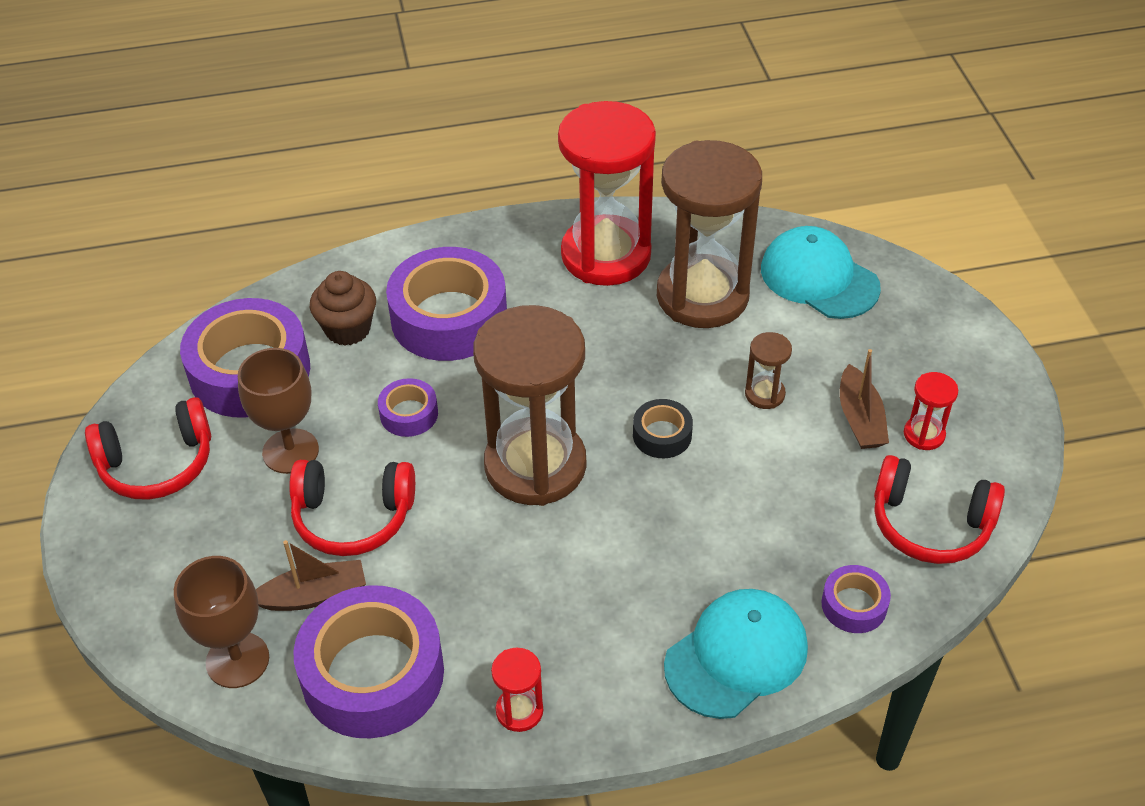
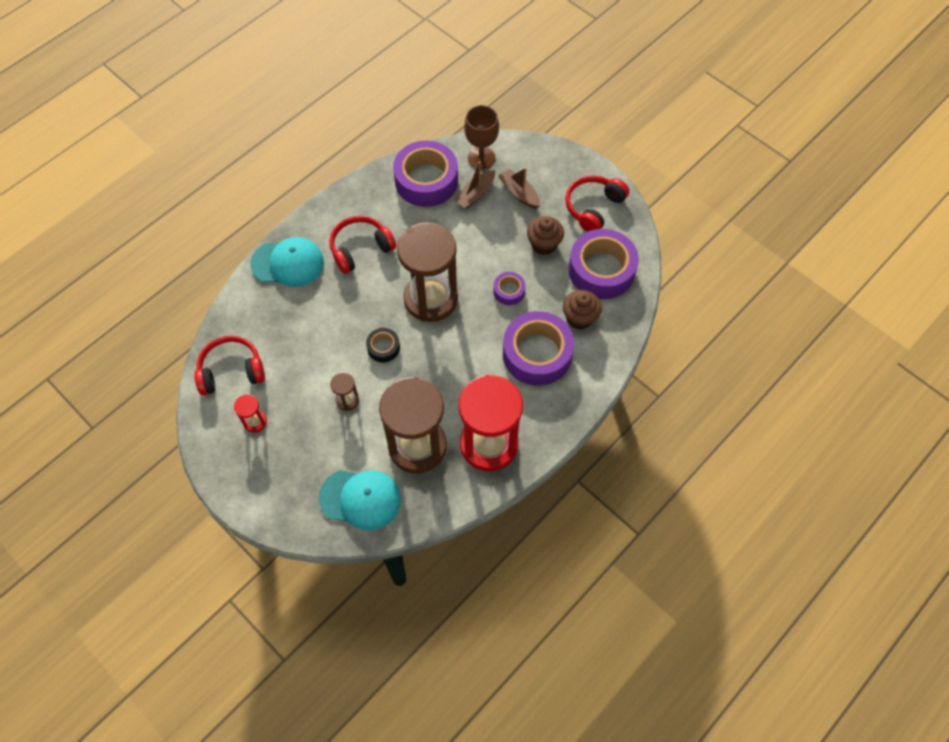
camera: 145 degrees right, 15 degrees up
(290, 451) = (544, 244): brown goblet -> brown cupcake
(353, 517) = (489, 232): red headphones -> red headphones (360, 249)
(519, 711) = (360, 198): red hourglass -> none
(736, 656) = (288, 263): turquoise cap -> turquoise cap turned 105 degrees counterclockwise
(854, 605) = (249, 312): purple tape -> none
(860, 419) = (291, 413): brown boat -> brown boat (519, 193)

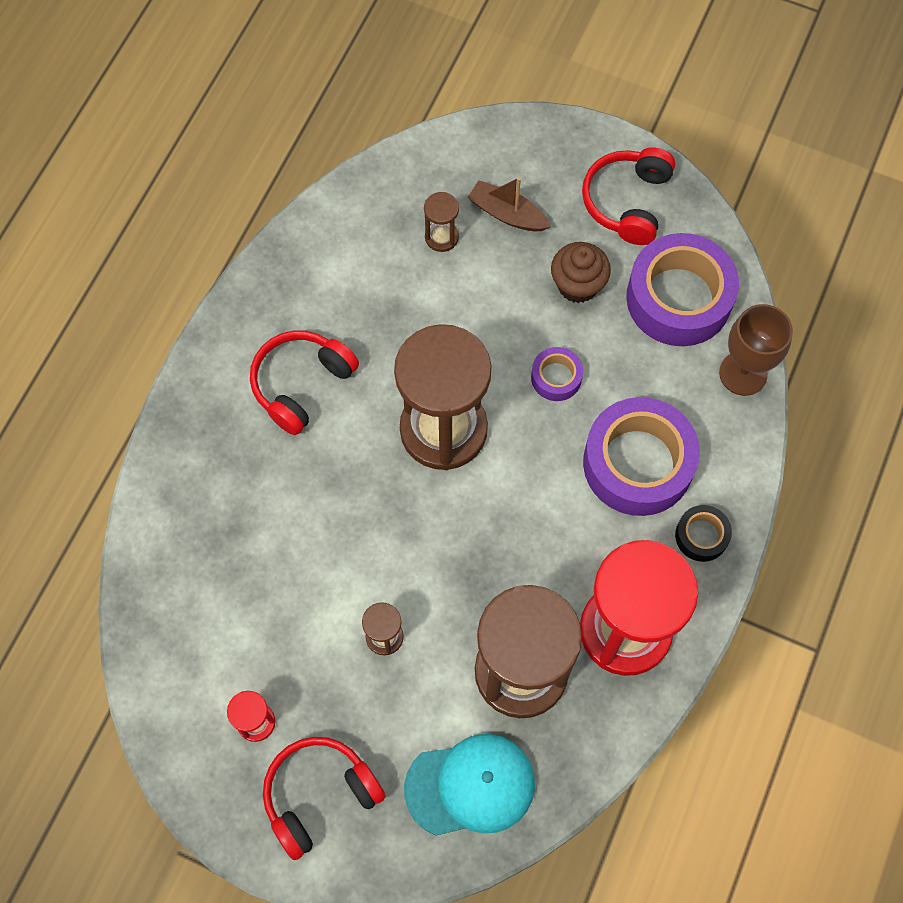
camera: 20 degrees left, 5 degrees up
(231, 371) = (183, 654): red headphones -> red headphones (319, 795)
(288, 263) = (197, 446): turquoise cap -> none
(383, 347) = (404, 533): black tape -> black tape (701, 536)
(426, 180) = (356, 238): purple tape -> none
(475, 194) = (441, 237): brown boat -> brown hourglass
(481, 158) = (426, 174): brown goblet -> brown goblet (743, 373)
(579, 318) = (677, 385): brown cupcake -> none

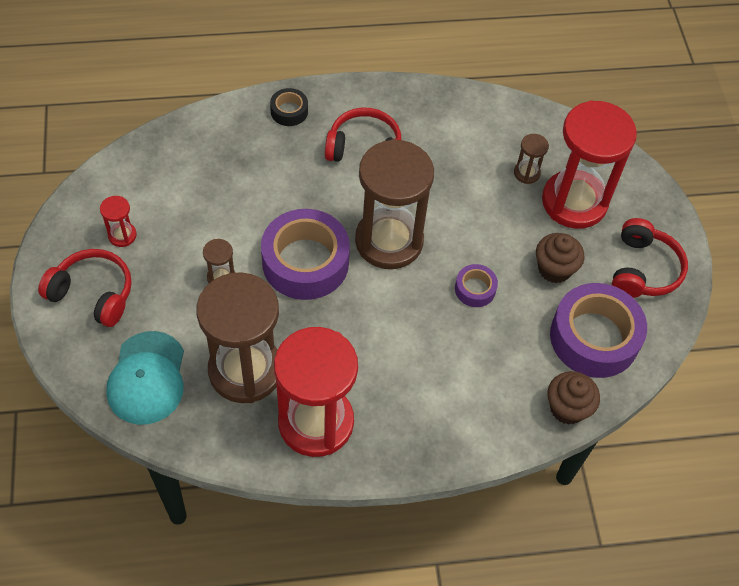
camera: 55 degrees right, 10 degrees down
(470, 786) = (147, 378): turquoise cap -> turquoise cap turned 45 degrees clockwise
(507, 214) = (574, 202): brown boat -> red hourglass
(627, 202) = (643, 269): red headphones -> red headphones turned 120 degrees clockwise
(638, 463) = (447, 371): purple tape -> purple tape (305, 262)
(701, 536) = (420, 439): black tape -> black tape (289, 111)
(743, 373) = (567, 408): brown goblet -> brown cupcake

